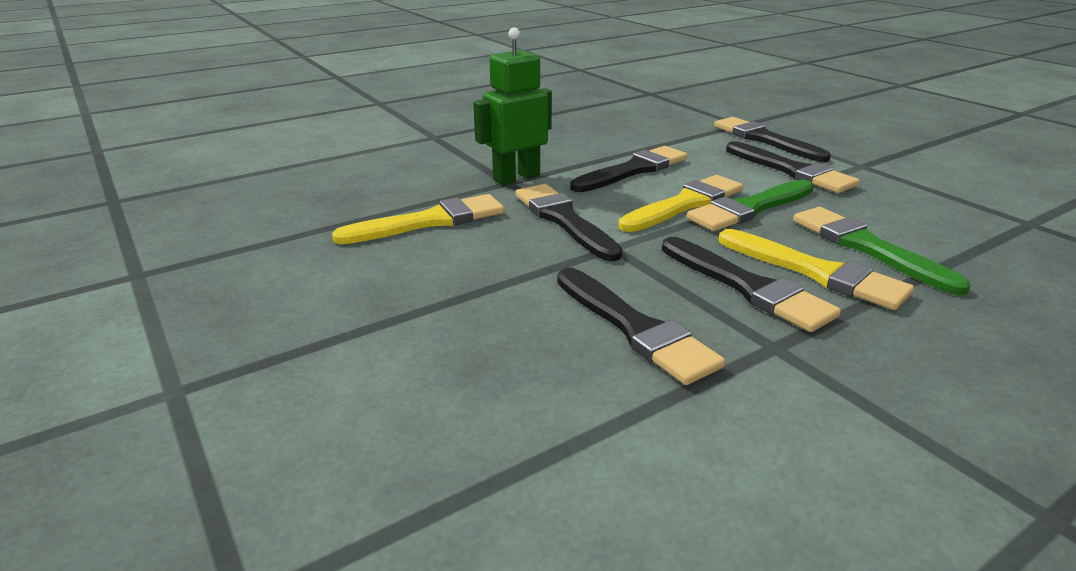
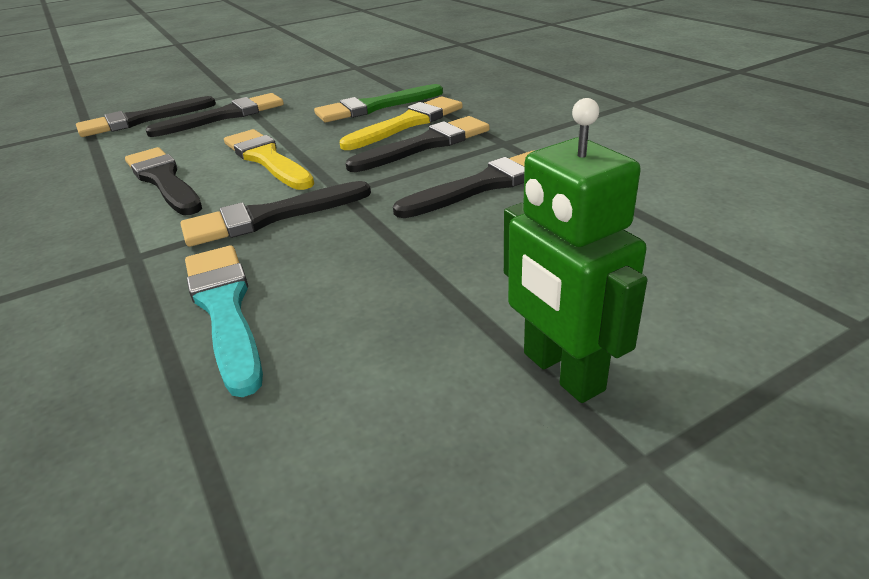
camera: 85 degrees left, 5 degrees up
(429, 221) = (225, 309): yellow brush -> turquoise brush
(516, 178) = (124, 251): green robot -> green robot (562, 372)
(749, 208) = (292, 136): green brush -> none

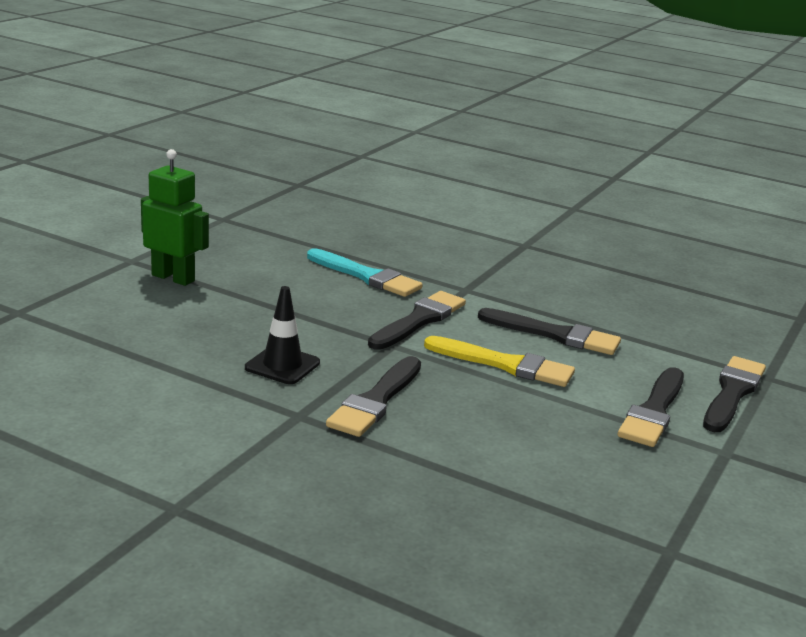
camera: 145 degrees right, 10 degrees down
(375, 107) = (503, 452): green brush -> none
(407, 123) = (429, 428): yellow brush -> none
(484, 185) = (282, 365): black brush -> black traffic cone

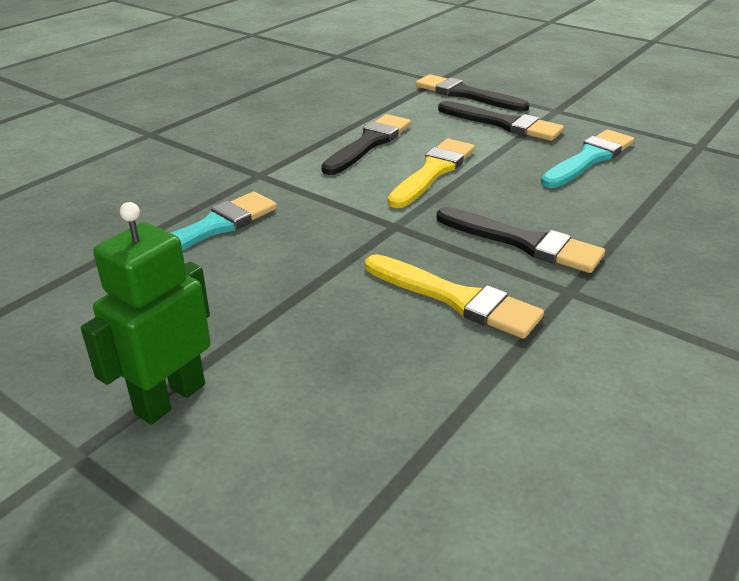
camera: 80 degrees left, 10 degrees up
(282, 365) = (456, 299): black traffic cone -> yellow brush
(419, 320) = (336, 206): black brush -> none
(581, 458) = (589, 159): none -> turquoise brush

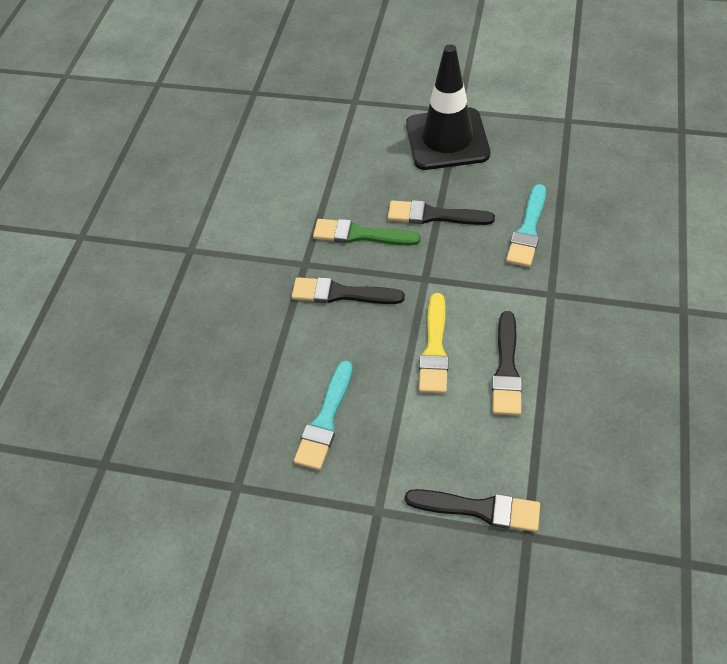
camera: 160 degrees right, 20 degrees up
(170, 398) = (447, 139): green robot -> black traffic cone
(456, 299) = (360, 235): yellow brush -> green brush
(503, 124) = (415, 455): black brush -> black brush (434, 215)

